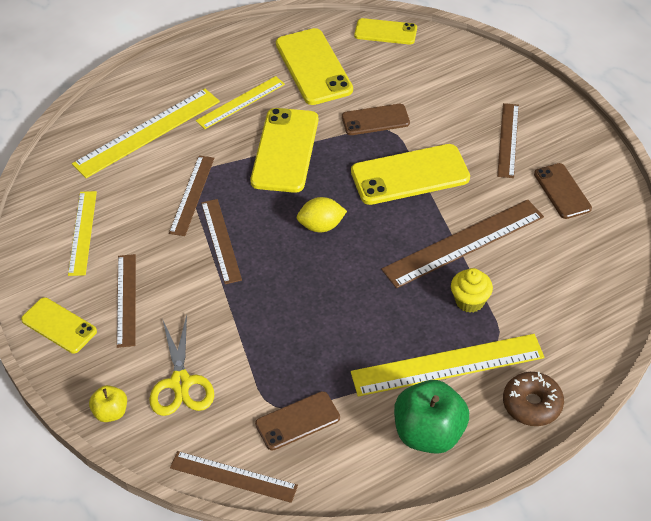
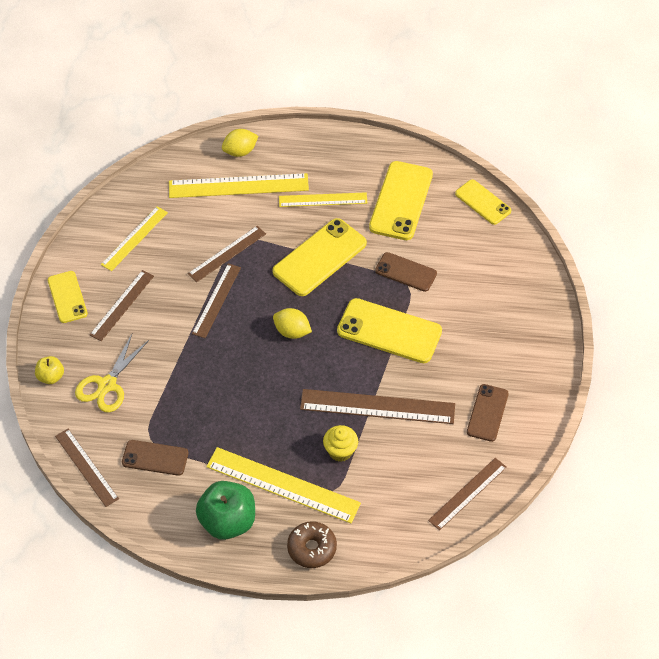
camera: 35 degrees right, 5 degrees up
(121, 103) = (240, 151): none -> yellow lemon
(508, 140) = (488, 348): brown ruler -> brown ruler (467, 493)

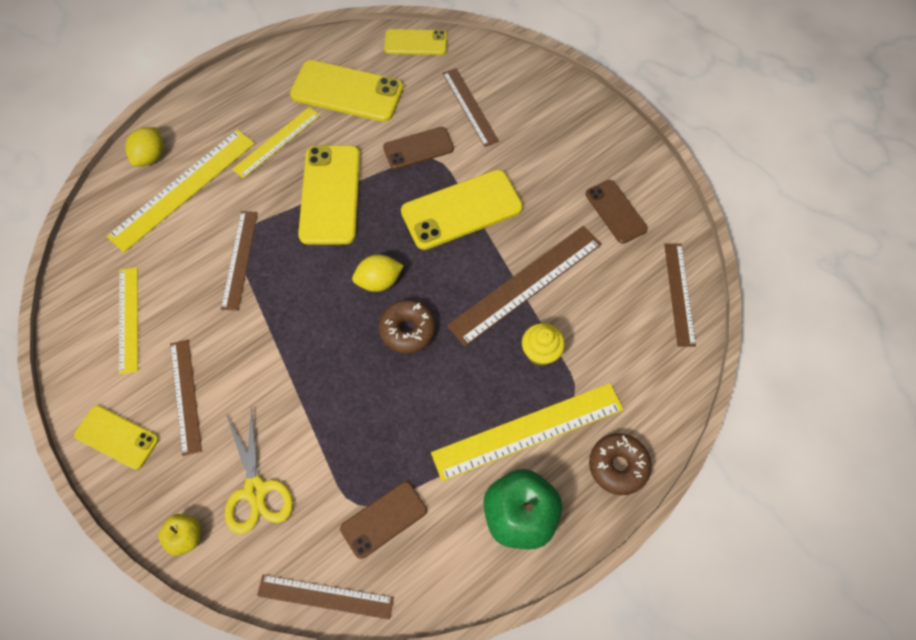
camera: 45 degrees left, 10 degrees up
(216, 300) = (277, 311): brown ruler -> brown ruler (470, 106)
(278, 372) = (407, 330): none -> brown donut
(401, 201) = (347, 91): yellow phone -> yellow phone turned 45 degrees counterclockwise

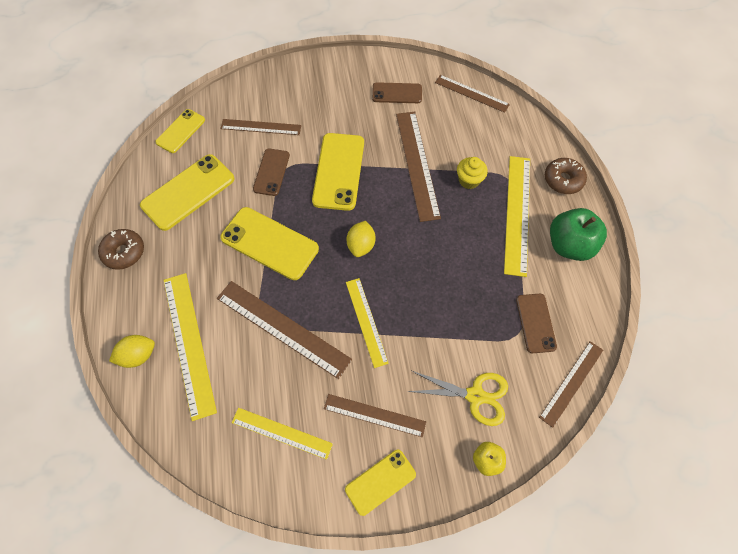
camera: 60 degrees left, 0 degrees up
(151, 156) = (138, 355): yellow lemon -> yellow lemon turned 75 degrees counterclockwise
(239, 259) = (282, 328): brown ruler -> brown ruler, size x1.59
(277, 142) = (196, 257): yellow ruler -> yellow ruler (366, 321)
(407, 330) = (409, 246): brown donut -> brown donut (124, 252)

